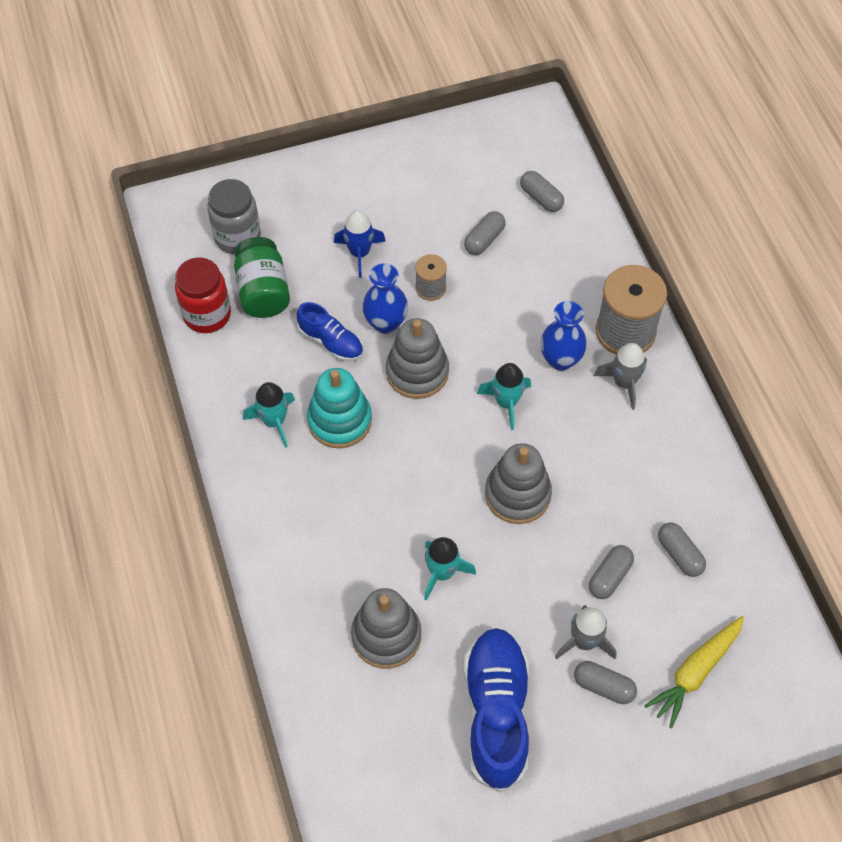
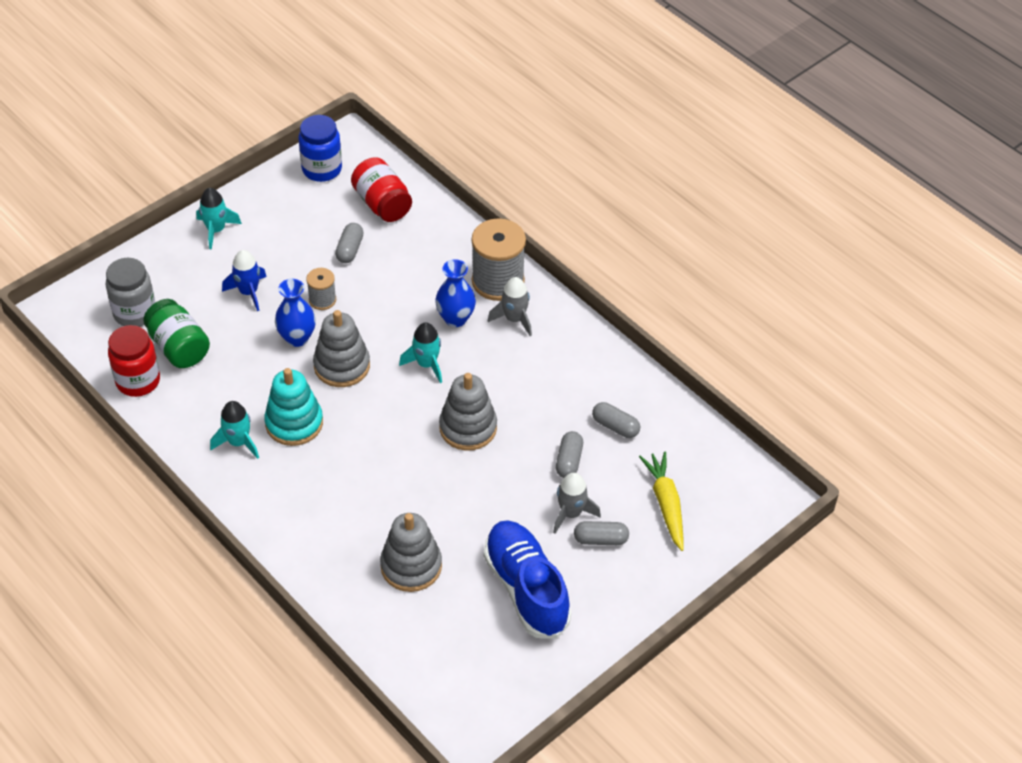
camera: 25 degrees left, 10 degrees down
(331, 342) = (257, 367): blue shoe -> none
(442, 573) = (434, 505): turquoise rocket -> turquoise rocket (216, 230)
(496, 137) = (322, 169): none -> blue jar
(541, 198) = (382, 204): grey capsule -> red jar
(695, 672) = (666, 504): yellow carrot -> yellow carrot turned 150 degrees clockwise

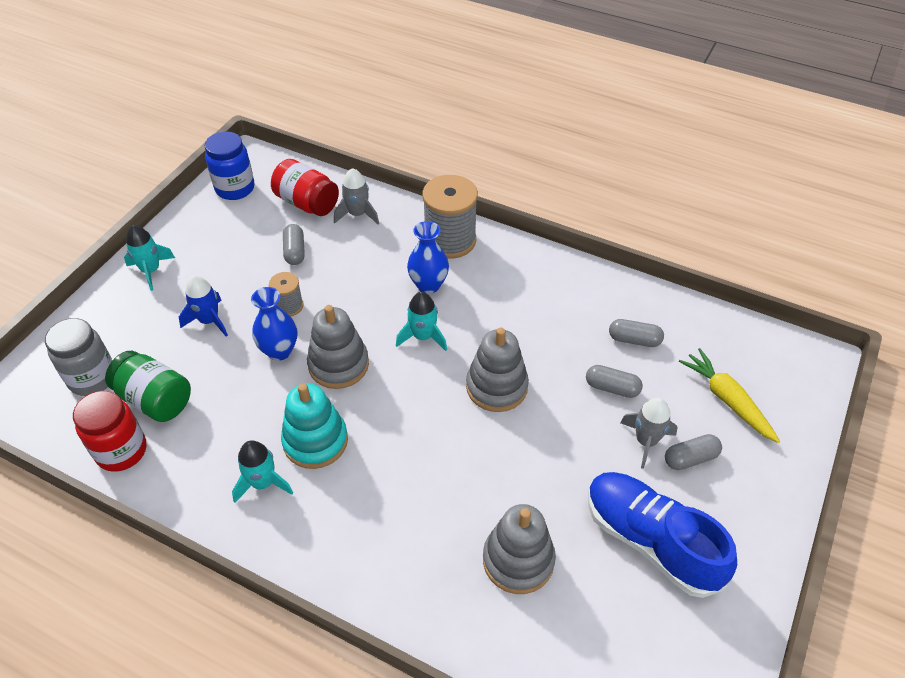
camera: 20 degrees left, 0 degrees up
(514, 319) = (483, 269): grey rocket -> grey rocket (357, 214)
(569, 461) = (612, 388): grey capsule -> grey capsule turned 60 degrees counterclockwise

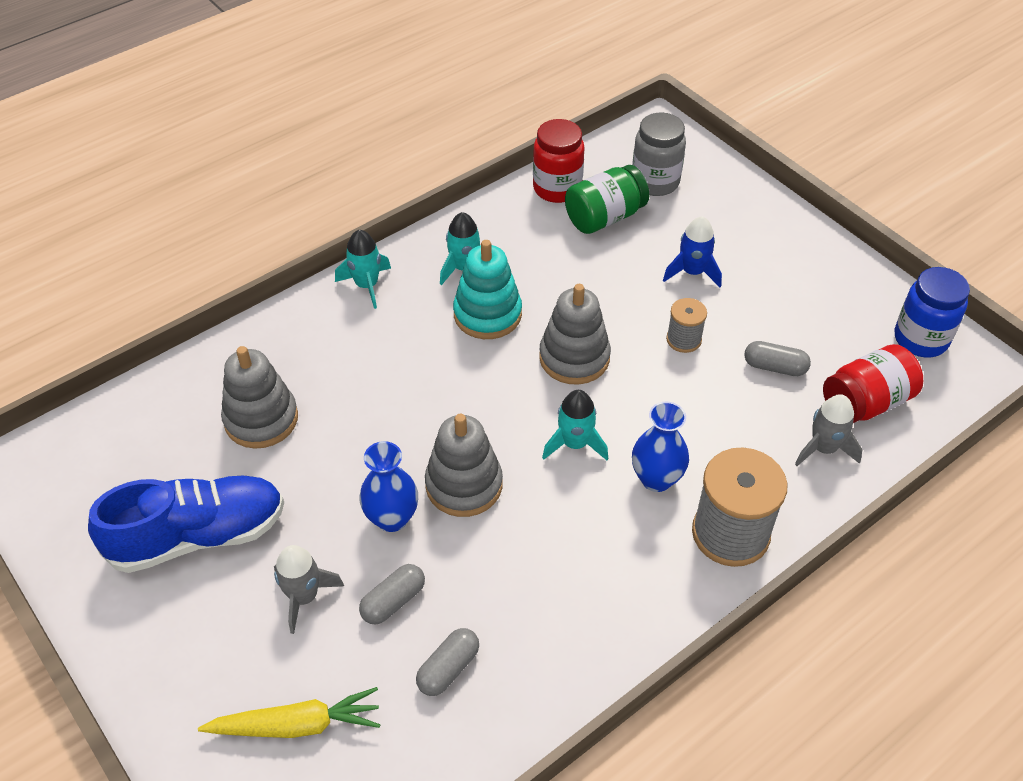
camera: 115 degrees right, 0 degrees up
(151, 271) = (792, 242): turquoise rocket -> turquoise rocket (366, 285)
(279, 351) = (620, 316): blue vase -> blue vase (392, 518)
(690, 458) = (254, 630): grey capsule -> none

